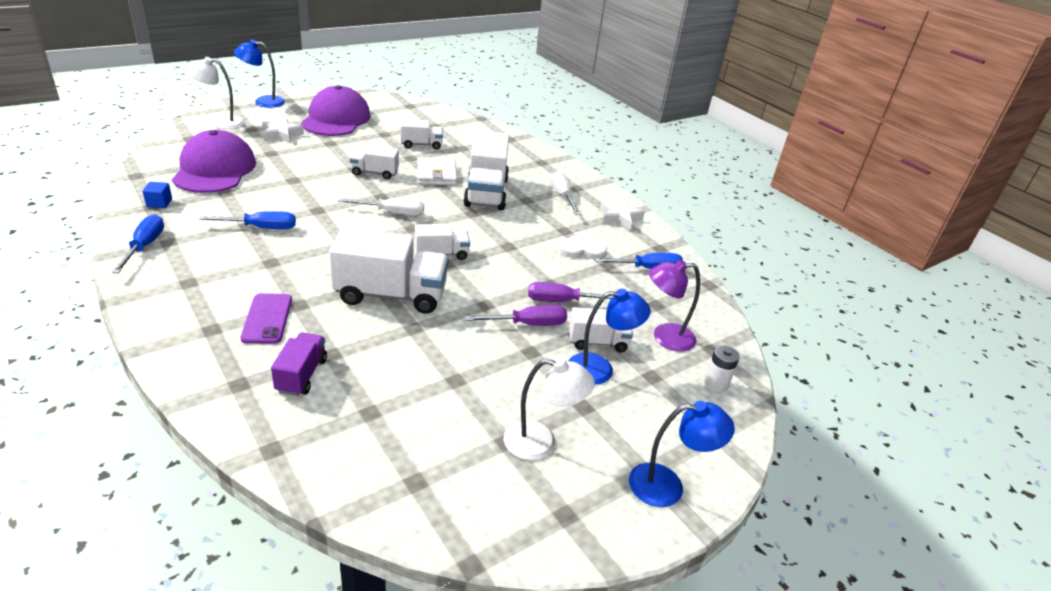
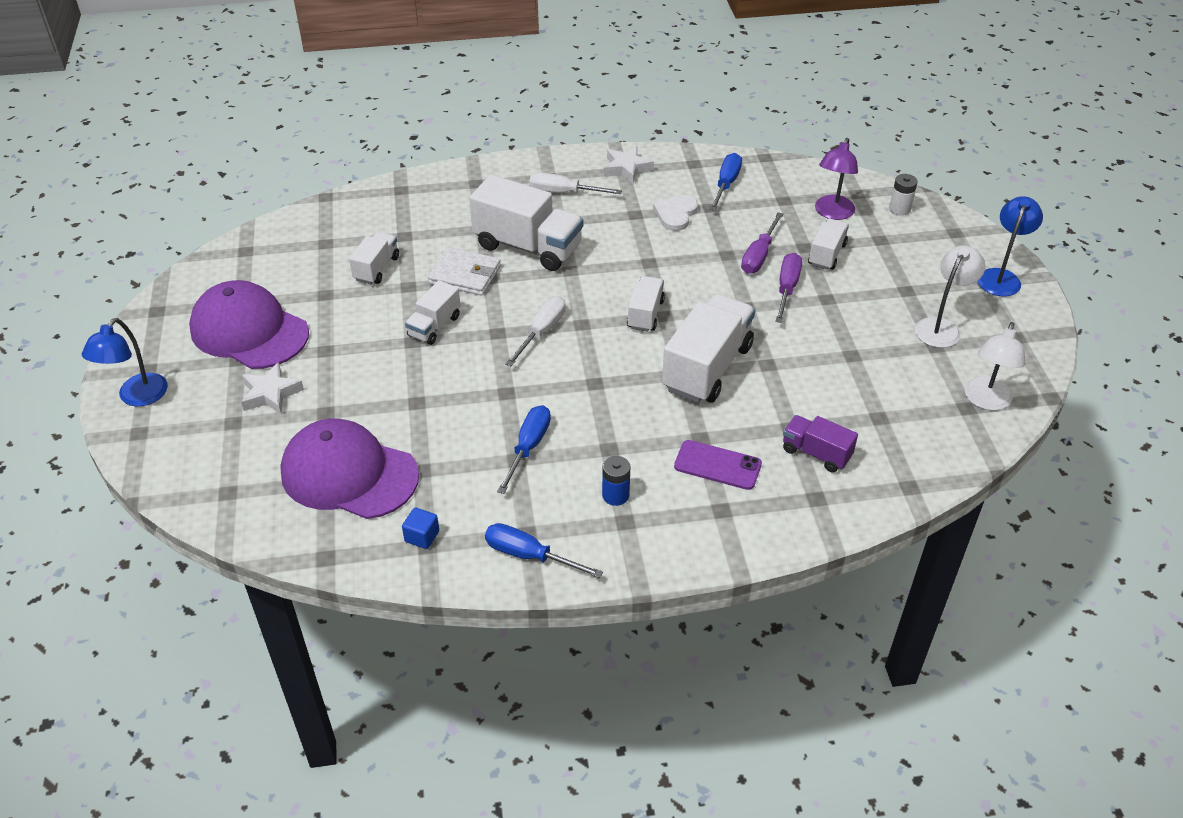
camera: 60 degrees left, 10 degrees up
(217, 273) = (615, 495): none -> blue battery
(221, 122) = (190, 452): white lamp -> white lamp (985, 401)
(600, 369) = (863, 265): blue lamp -> none

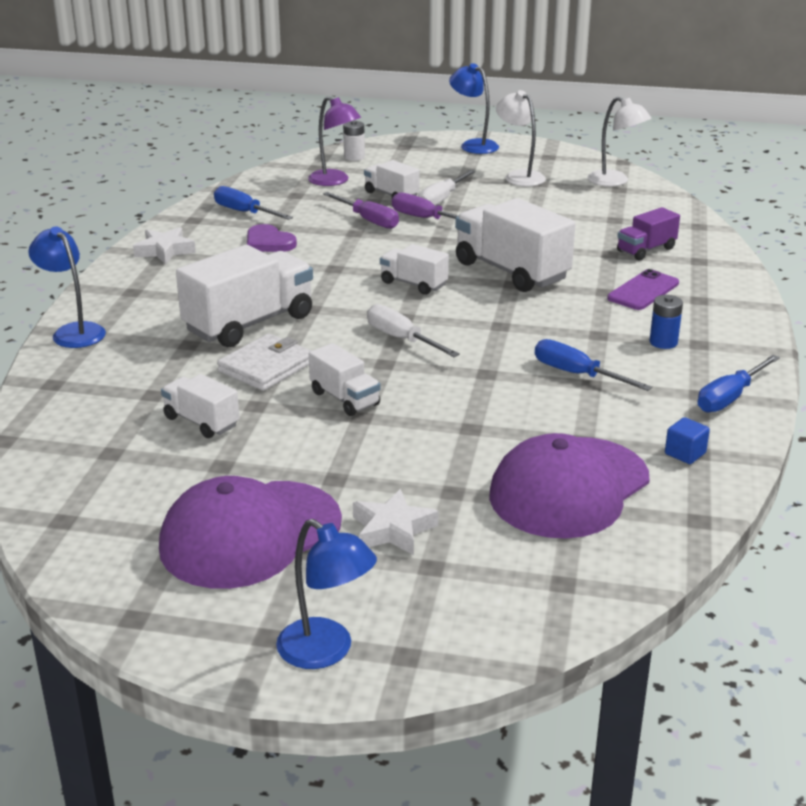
camera: 70 degrees left, 15 degrees down
(475, 172) = (73, 331): none -> blue lamp
(563, 192) = (171, 289): white screwdriver -> white screwdriver (441, 199)
(676, 214) = (268, 242): white heart -> purple heart

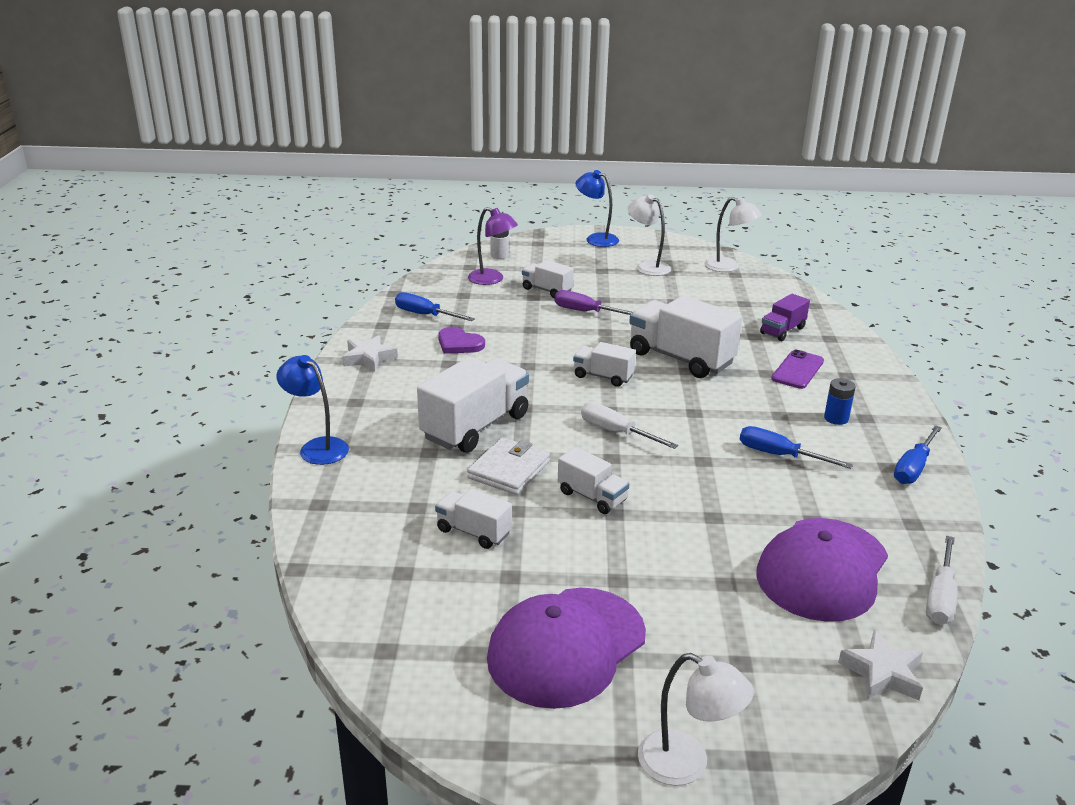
camera: 10 degrees left, 0 degrees up
(326, 651) = (687, 764): blue lamp -> white lamp
(368, 220) = (537, 316): purple screwdriver -> none
(392, 529) = (691, 628): white star -> white star (882, 673)
(441, 199) = (591, 292): white screwdriver -> white screwdriver (940, 597)
(685, 453) = (902, 526): blue cube -> none

